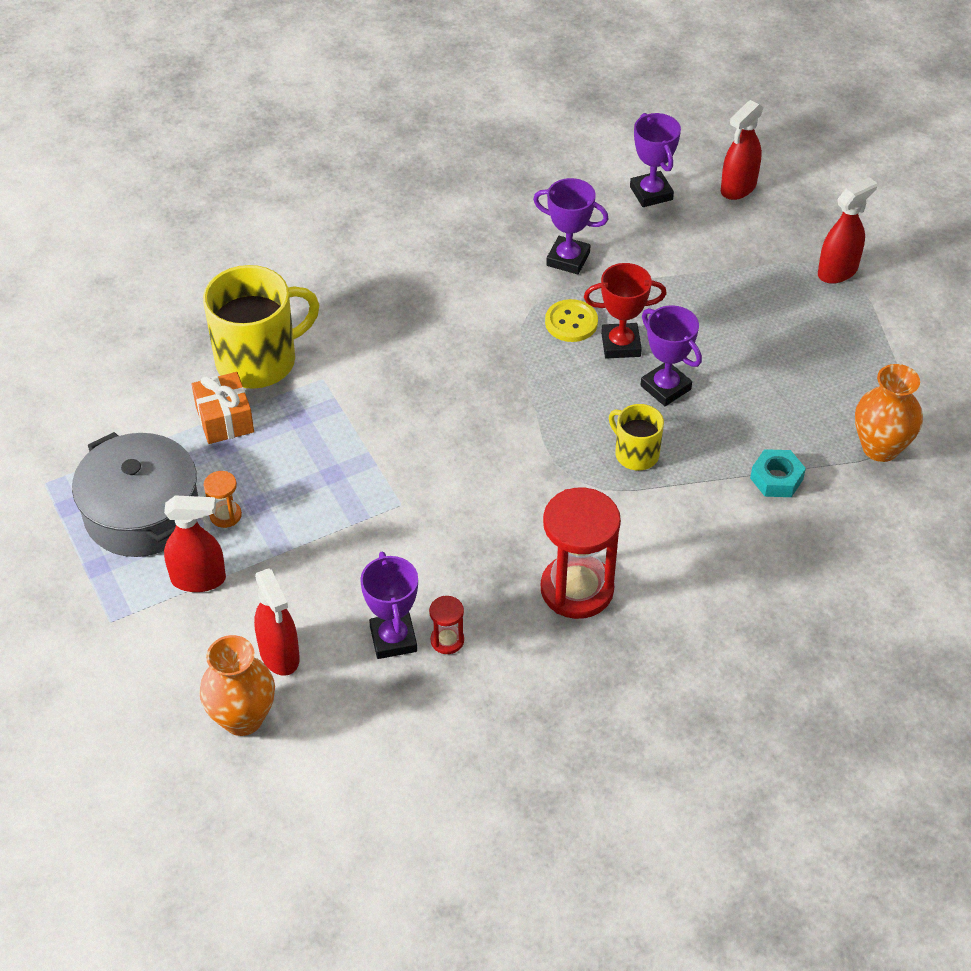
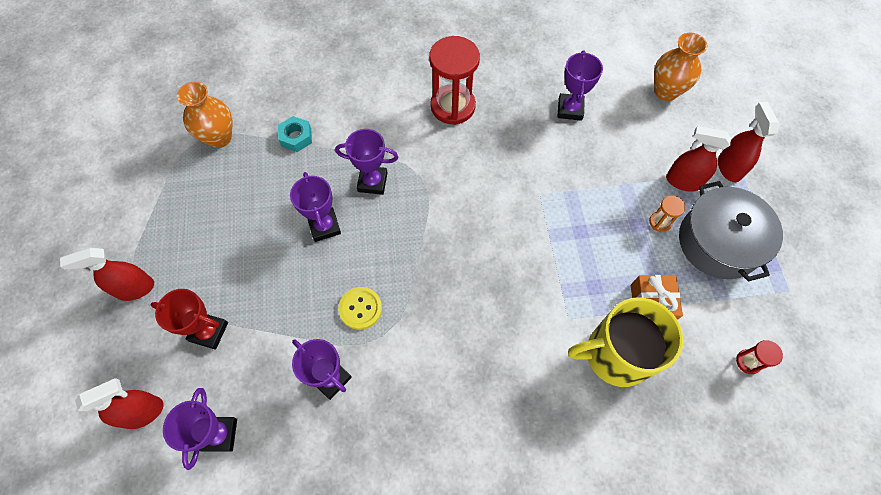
camera: 160 degrees left, 15 degrees up
(279, 655) = (639, 119): red spray bottle -> red spray bottle (729, 167)
(447, 640) = (539, 99): red hourglass -> red hourglass (748, 362)
(620, 345) = (335, 274): red trophy -> red trophy (209, 332)
(635, 454) = (372, 182): yellow mug -> purple trophy

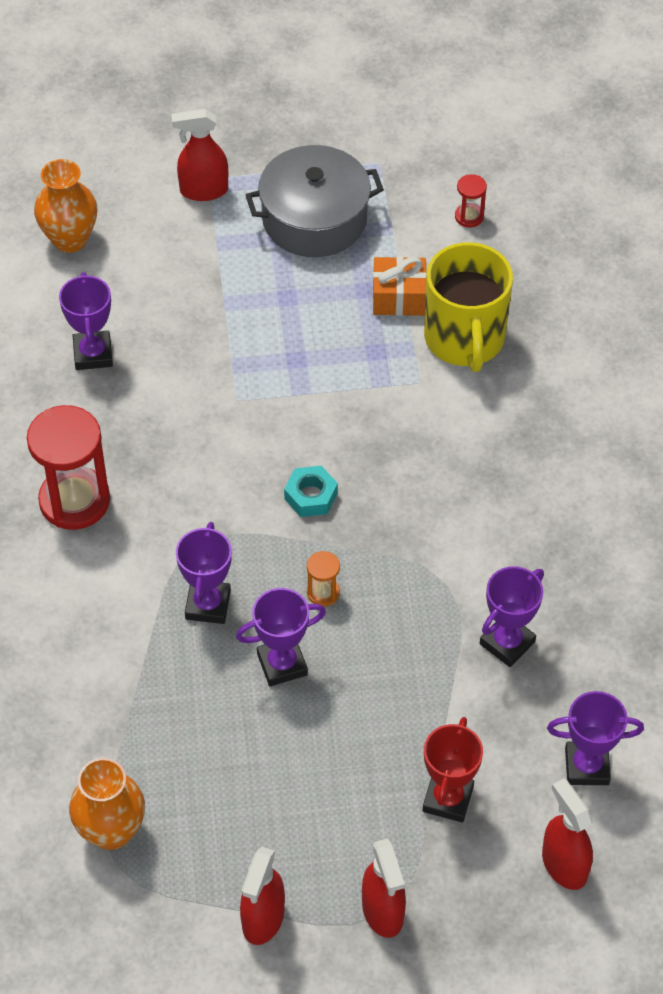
camera: 90 degrees left, 10 degrees down
(296, 137) = (118, 715): turquoise nut -> turquoise nut (311, 496)
(360, 308) = (410, 612): yellow button -> none
(570, 109) = (93, 354): purple trophy -> purple trophy turned 75 degrees clockwise
(660, 222) = (284, 273): orange hourglass -> orange hourglass (323, 593)
(683, 181) = (223, 241): red spray bottle -> red spray bottle (263, 919)

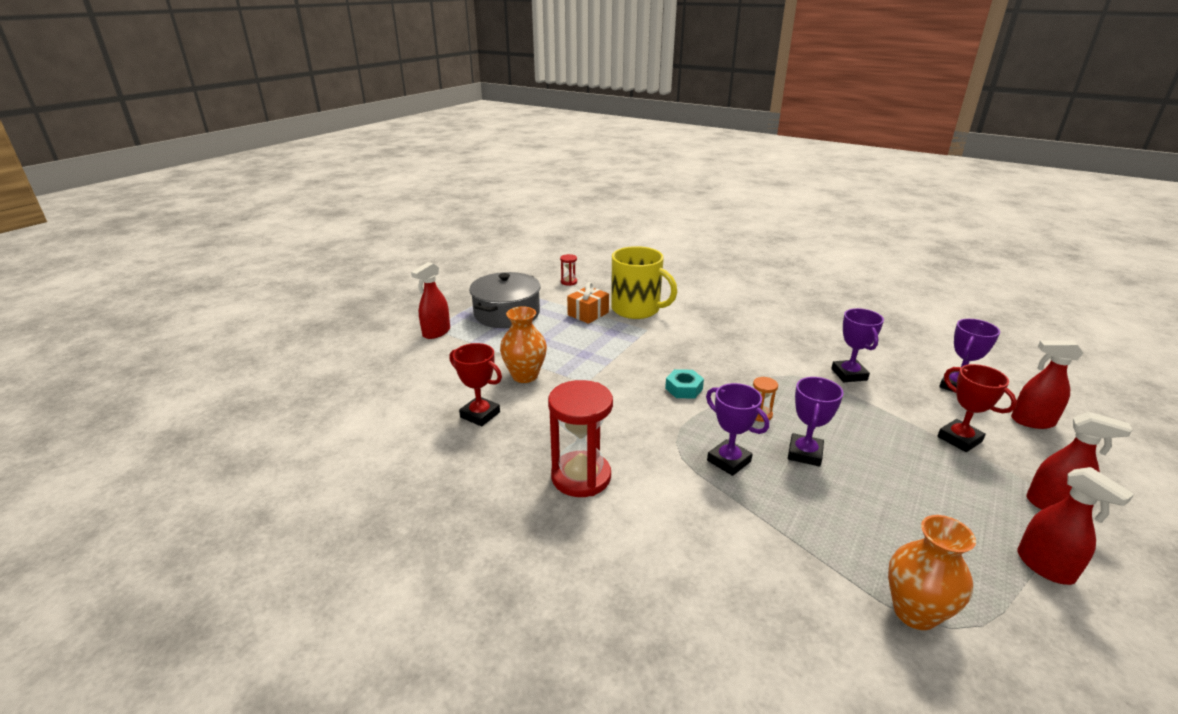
camera: 50 degrees left, 25 degrees down
(70, 239) = (389, 384): orange vase -> orange vase (525, 376)
(93, 354) = (480, 415): purple trophy -> red trophy

